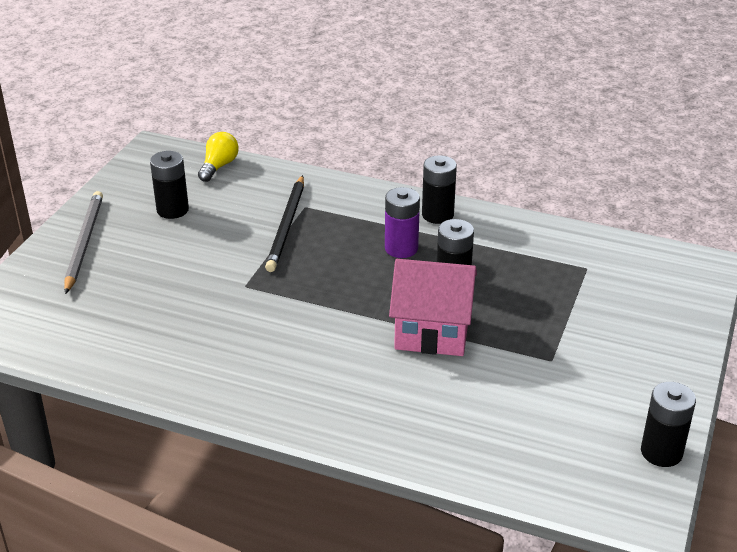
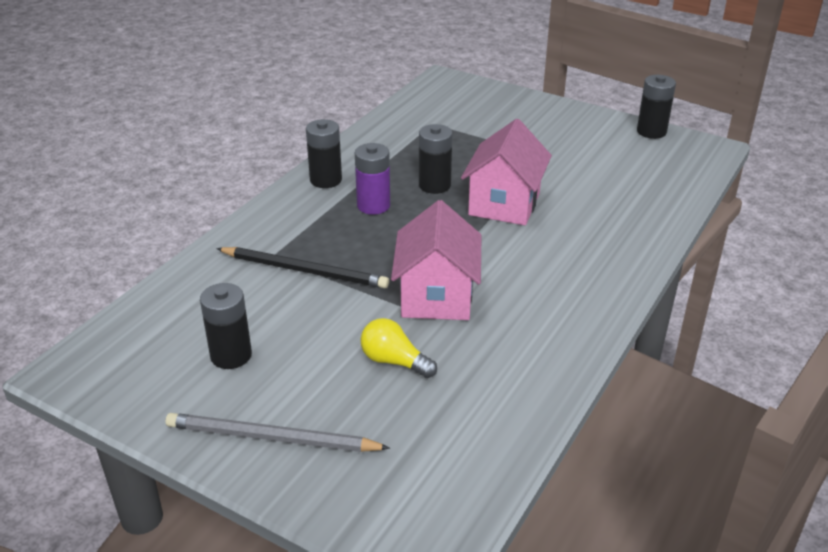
camera: 80 degrees left, 0 degrees up
(219, 166) = (151, 313): yellow light bulb -> yellow light bulb (394, 361)
(262, 302) = (436, 296): none -> pink house

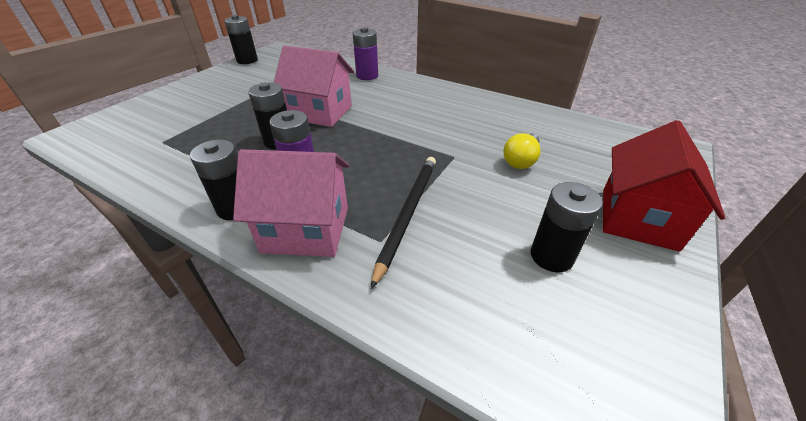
camera: 90 degrees left, 5 degrees up
(271, 438) = (638, 218): grey pencil -> red house
(436, 296) = (440, 142): pink house -> pink house (306, 229)
(629, 233) = (367, 76): none -> purple battery

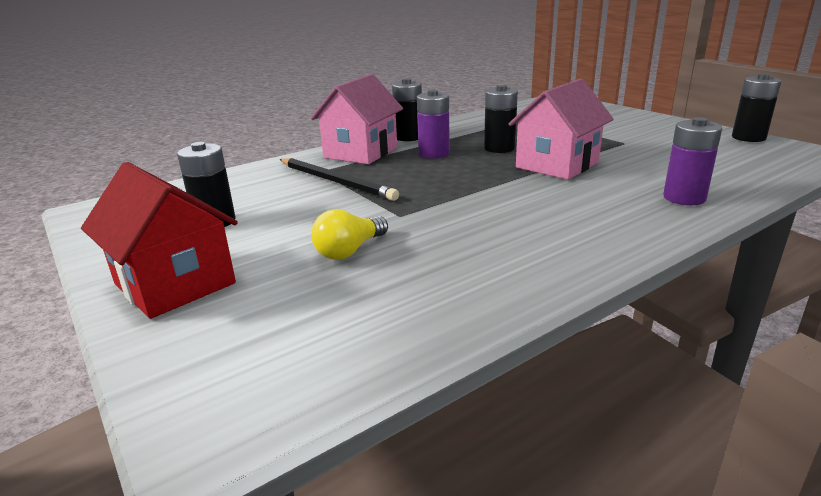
camera: 115 degrees right, 15 degrees down
(521, 160) = (349, 250): yellow light bulb -> yellow light bulb turned 105 degrees counterclockwise

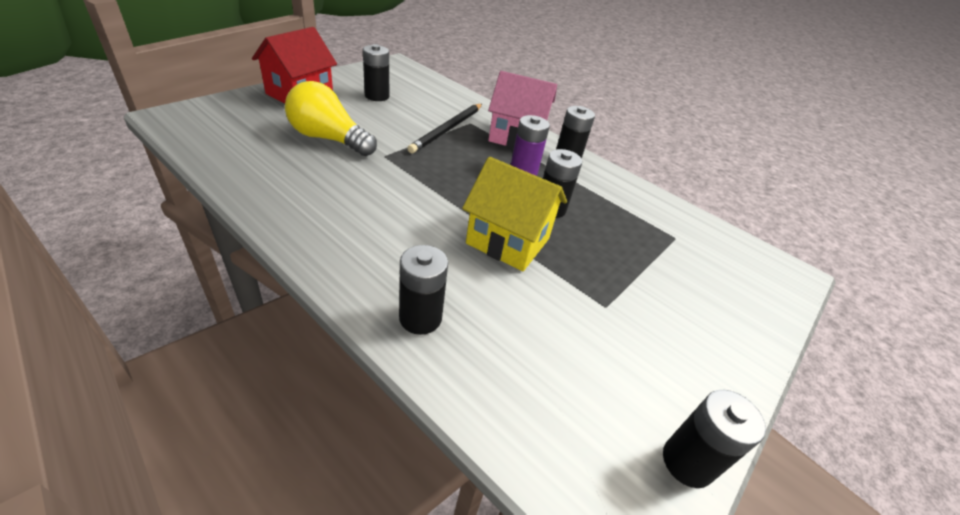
camera: 70 degrees right, 15 degrees up
(349, 250) = (329, 139): yellow light bulb -> yellow light bulb, size x1.70
(557, 165) = (508, 241): pink house -> yellow house
(684, 198) = (420, 318): purple battery -> black battery

